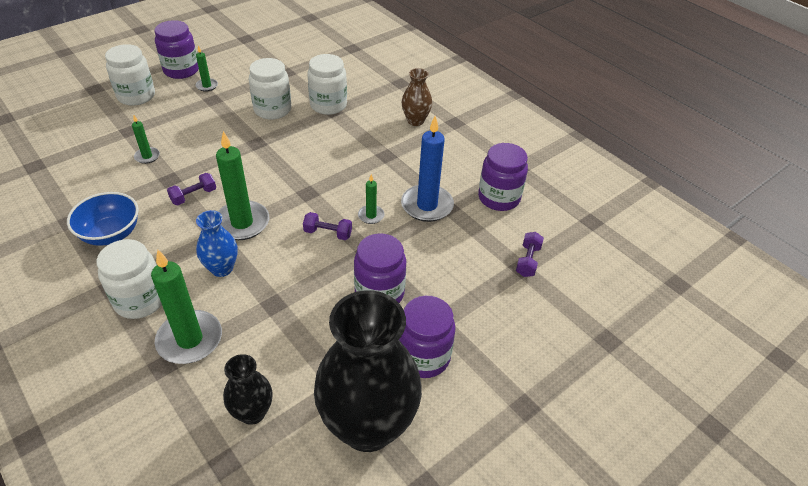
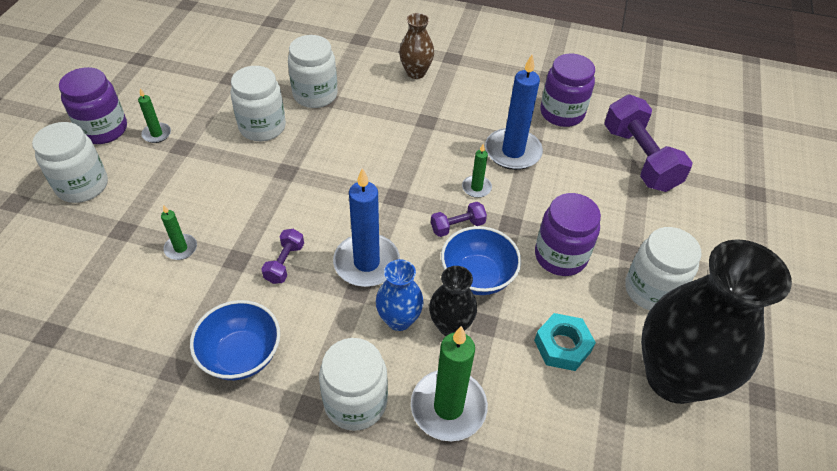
camera: 35 degrees left, 5 degrees up
(242, 223) = (366, 263): green candle -> blue candle
(252, 412) = (577, 433): black vase -> black vase (450, 325)
(304, 272) = (477, 276): none -> blue bowl
(309, 351) = (562, 346): none -> turquoise nut
(423, 357) = (651, 290): purple jar -> white jar
(528, 261) = (639, 158): purple dumbbell -> purple dumbbell, size x2.09

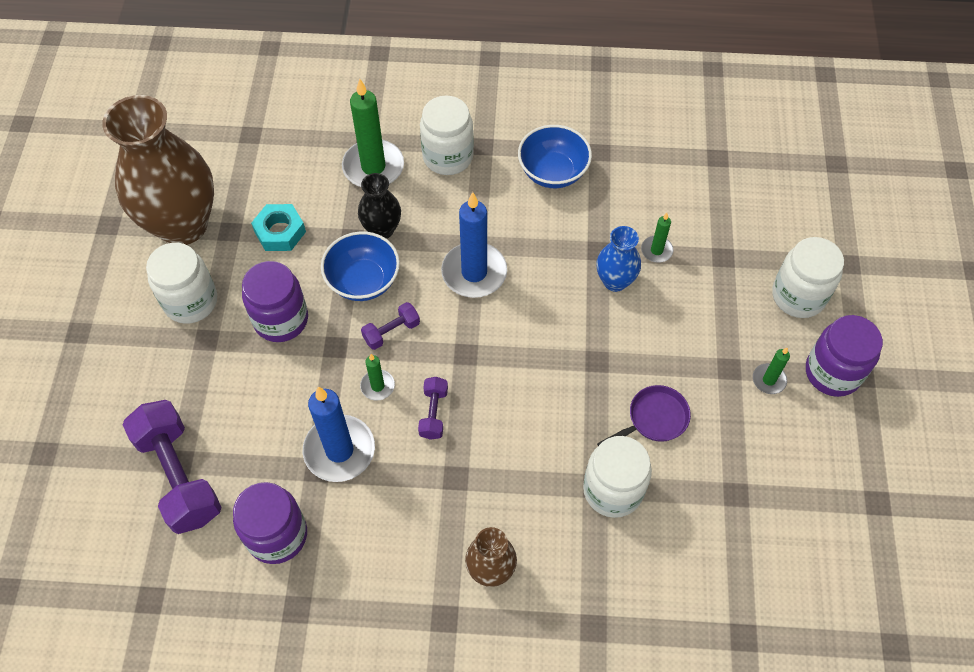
camera: 170 degrees right, 10 degrees up
(262, 127) = (653, 419): white jar -> purple pan
(284, 263) = (552, 256): purple dumbbell -> purple dumbbell (433, 413)
(399, 319) = (429, 226): blue vase -> blue vase (615, 281)
(674, 377) = (183, 225): black vase -> brown vase

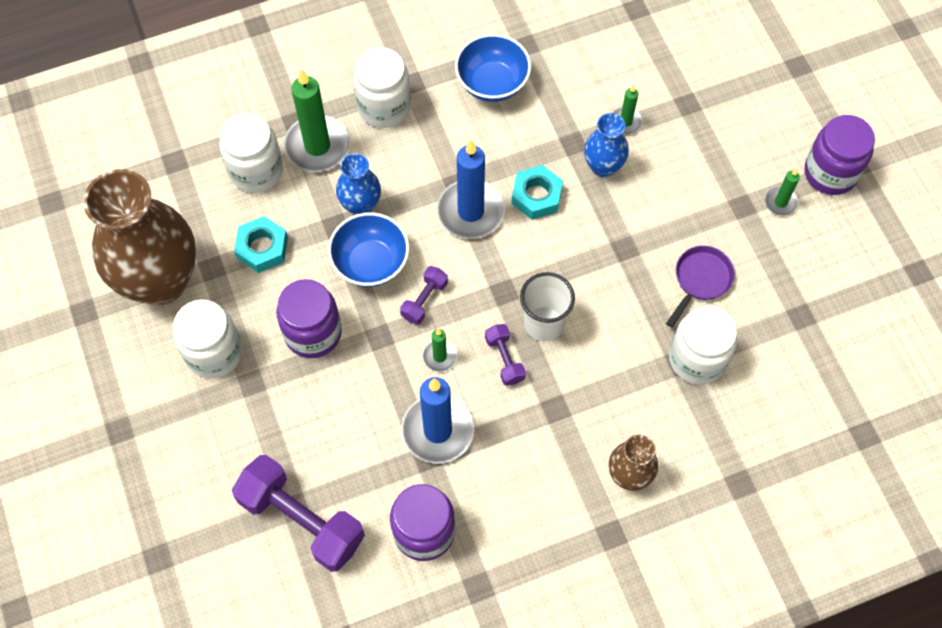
camera: 25 degrees left, 5 degrees up
(382, 230) = (361, 205): black vase -> blue vase
(486, 397) = (543, 323): none -> white cup
(540, 283) = (536, 196): none -> turquoise nut
(798, 296) = (769, 114): white jar -> white jar (256, 171)

